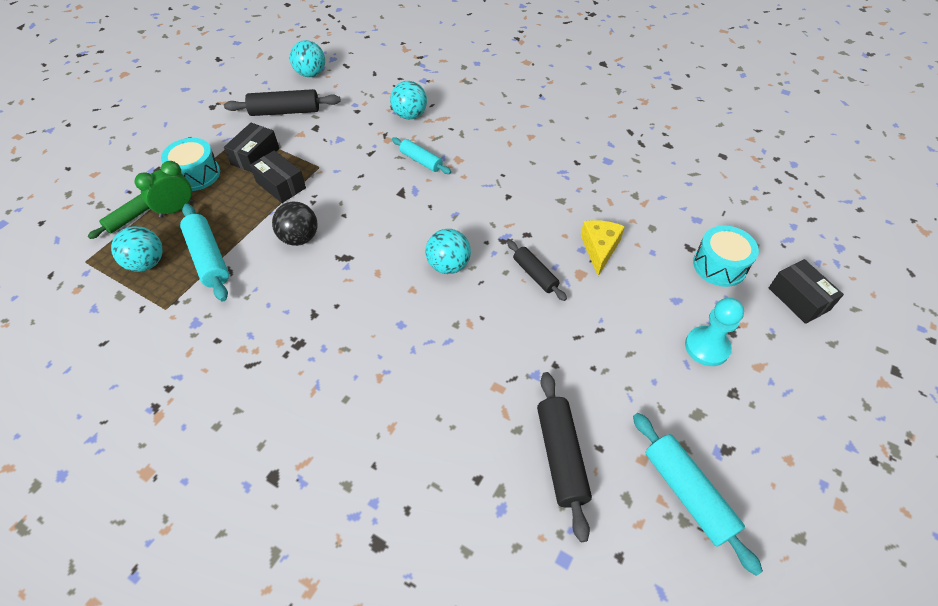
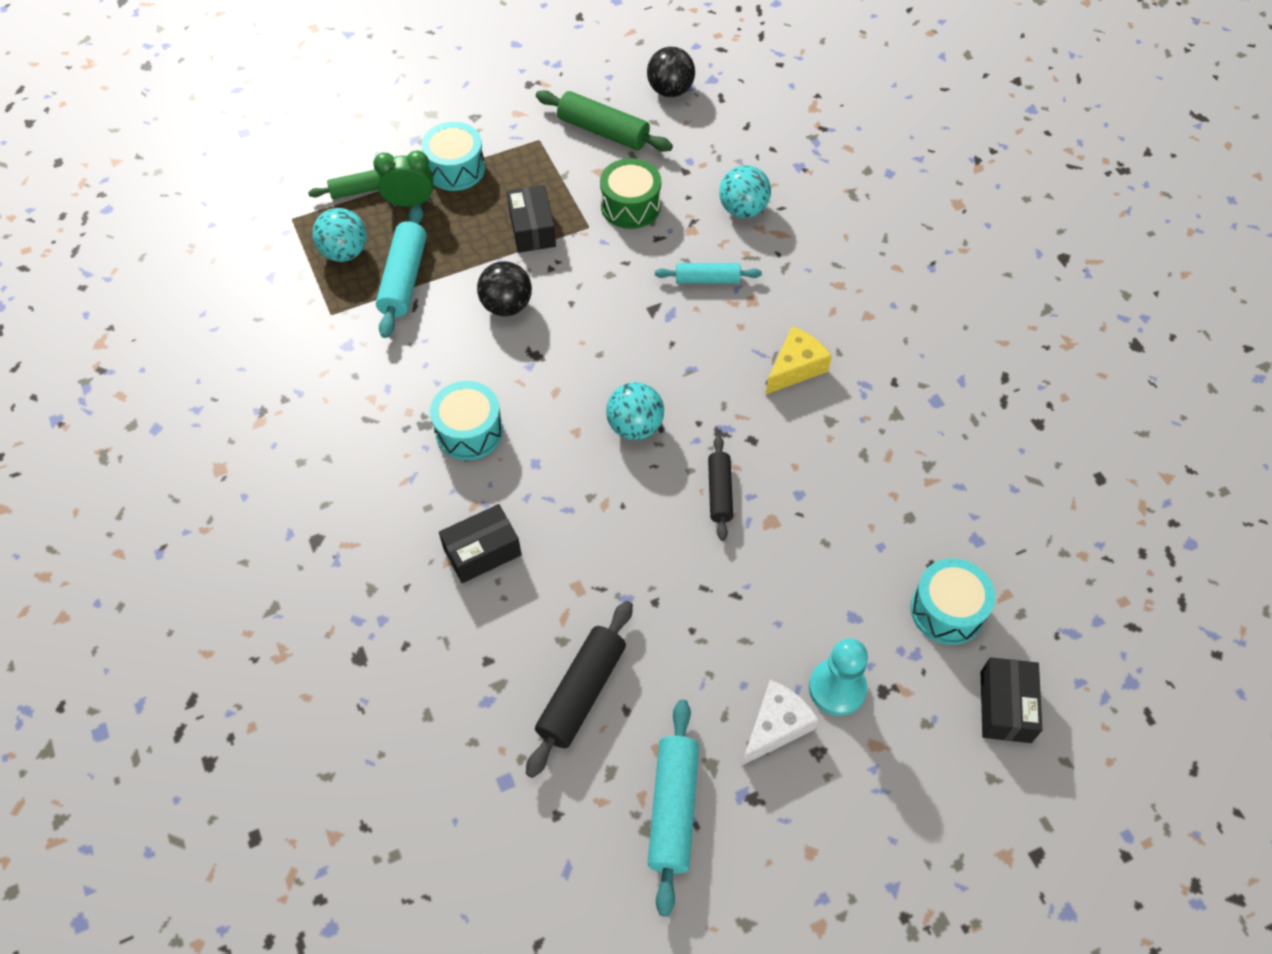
camera: 35 degrees right, 5 degrees up
(255, 156) = (530, 177): black box -> black box (482, 551)
(285, 111) = (603, 131): black rolling pin -> green rolling pin
(311, 74) = (670, 90): turquoise ball -> black ball
(336, 330) = (469, 431): none -> turquoise drum
(337, 143) = (630, 206): none -> green drum
(421, 161) = (707, 279): turquoise rolling pin -> turquoise rolling pin turned 75 degrees counterclockwise
(599, 249) = (820, 506): yellow cheese -> yellow cheese (795, 368)
(696, 394) = (776, 726): none -> white cheese

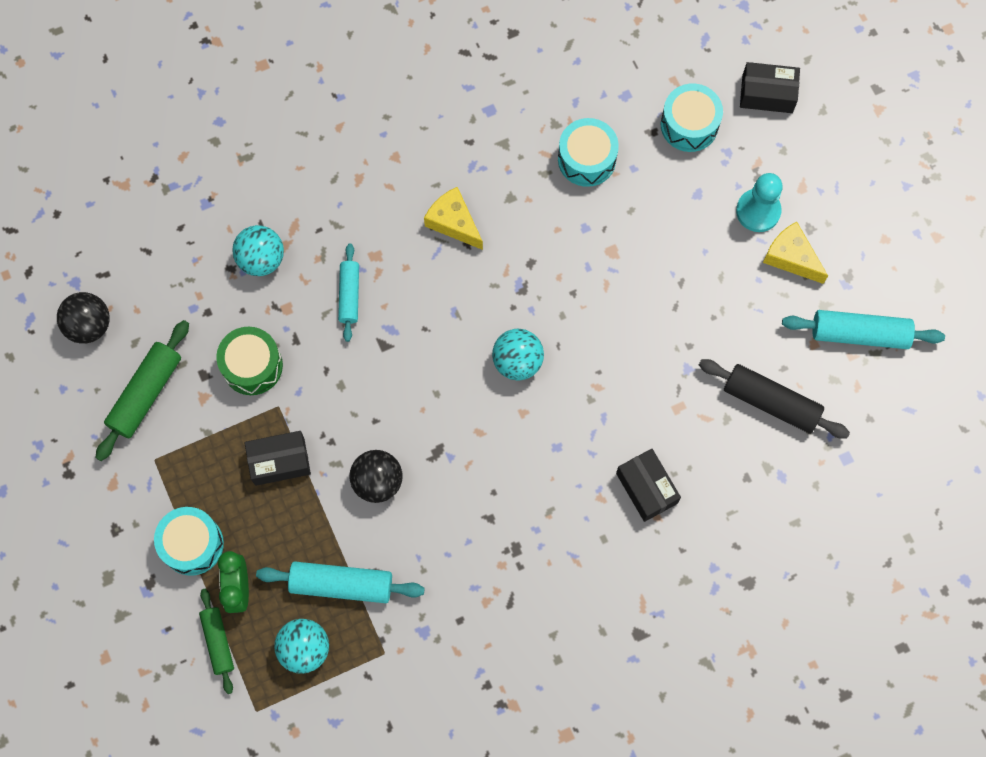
camera: 90 degrees left, 15 degrees up
(469, 431) = (523, 508): turquoise drum -> turquoise drum (586, 159)
(719, 492) = (584, 291): black rolling pin -> none
(776, 726) = (791, 257): white cheese -> yellow cheese

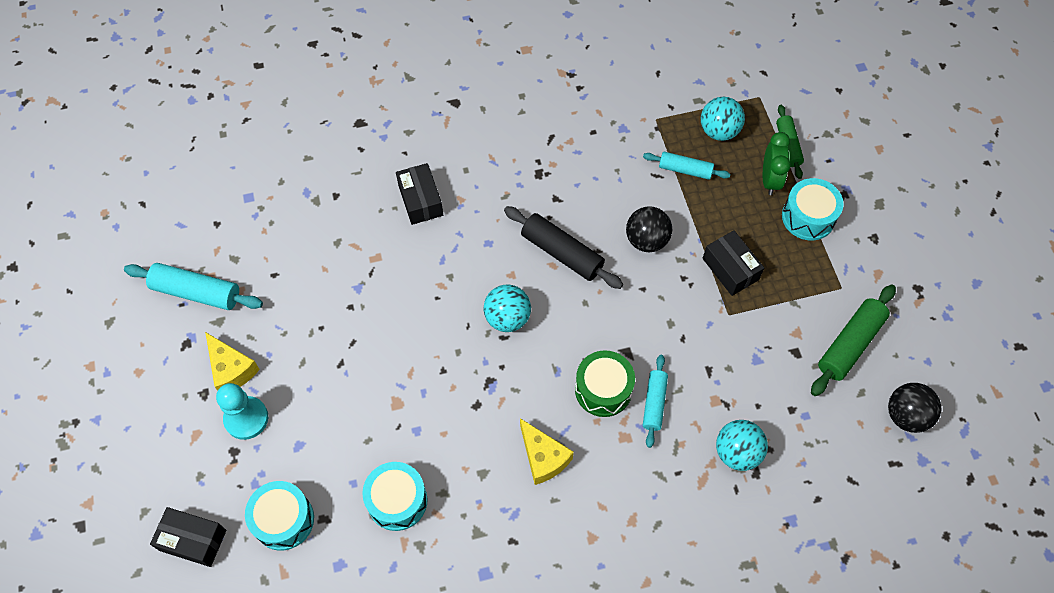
camera: 170 degrees left, 10 degrees down
(252, 366) = (750, 353): green drum -> green drum (603, 389)
(279, 461) = (730, 269): black box -> black box turned 60 degrees clockwise
(341, 584) = (685, 170): turquoise rolling pin -> turquoise rolling pin, size x0.64
(771, 402) = (295, 249): black rolling pin -> black rolling pin (562, 253)

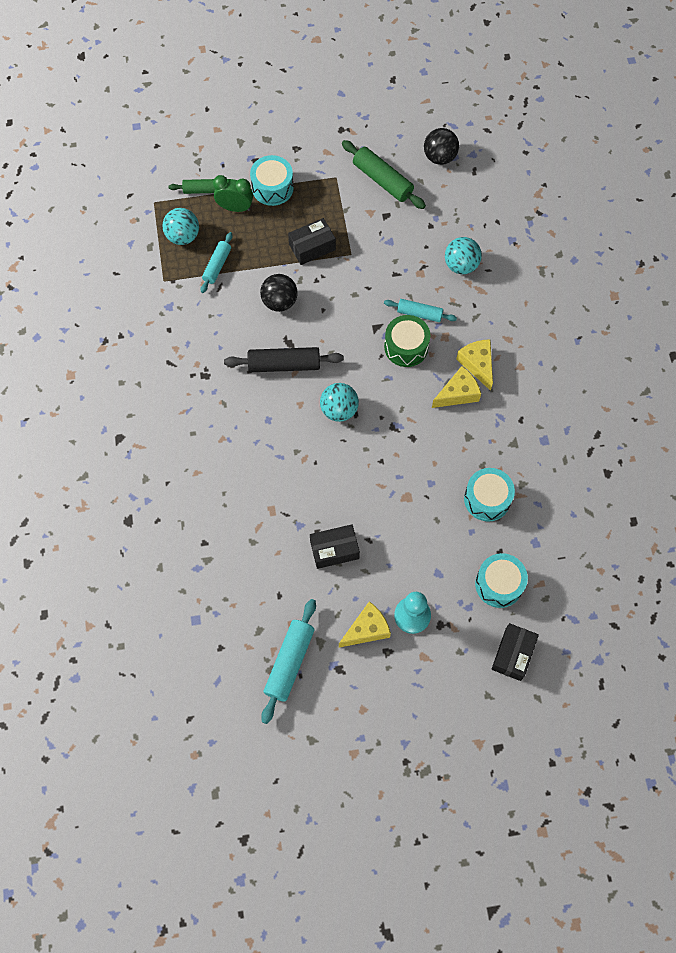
camera: 85 degrees left, 5 degrees up
(420, 200) = (219, 471): black box -> black box (334, 550)
(562, 253) = (284, 364): black rolling pin -> black rolling pin turned 45 degrees clockwise
(588, 481) = (477, 364): none -> yellow cheese

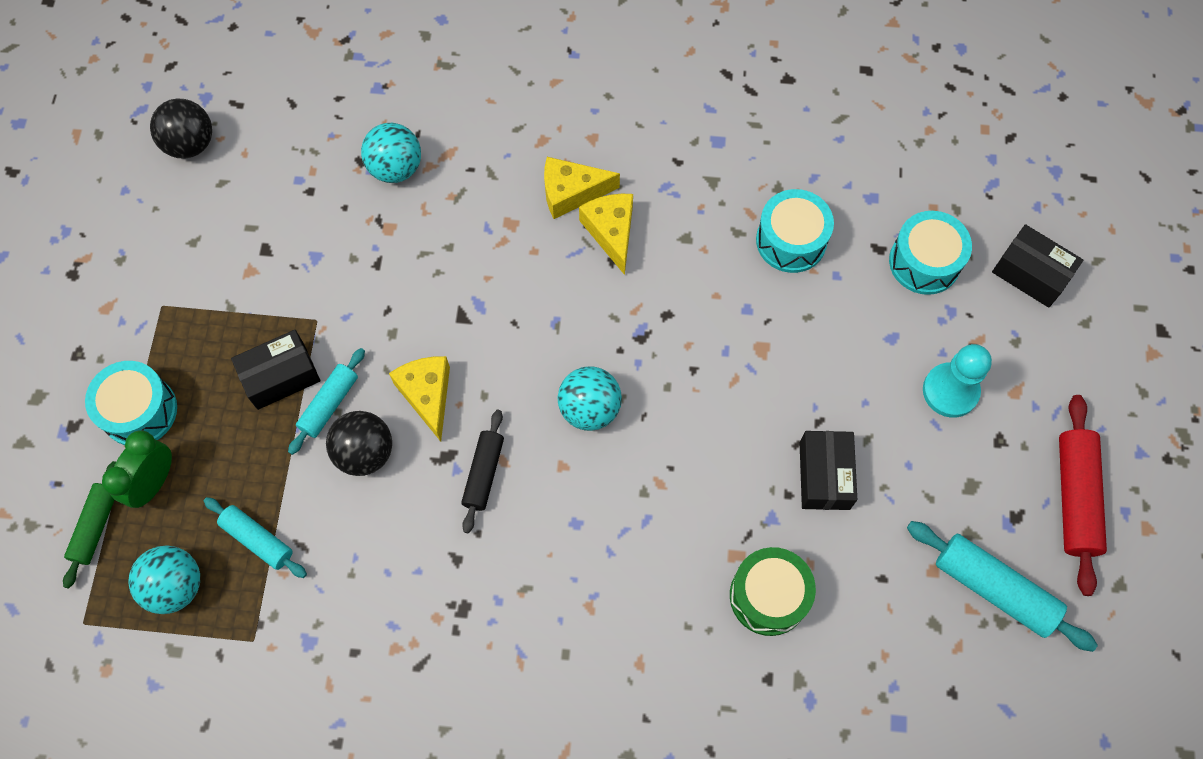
camera: 75 degrees left, 0 degrees up
(284, 364) = (483, 474): black rolling pin -> black rolling pin, size x0.64
(312, 247) = (280, 376): black box -> black box turned 75 degrees clockwise
(362, 704) = (1075, 498): none -> red rolling pin
(367, 629) = (960, 460): yellow cheese -> yellow cheese (427, 395)
(382, 180) = (198, 237): green rolling pin -> none
(406, 347) = (510, 282): green drum -> green drum (768, 596)
(419, 313) = (459, 248): turquoise rolling pin -> turquoise rolling pin (329, 404)

